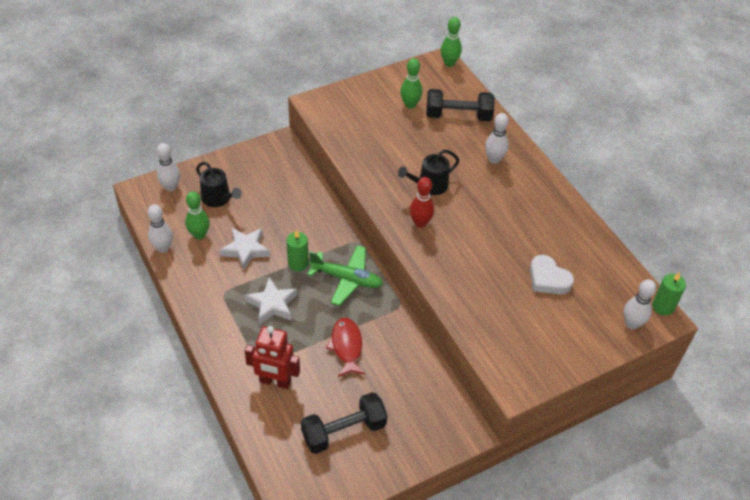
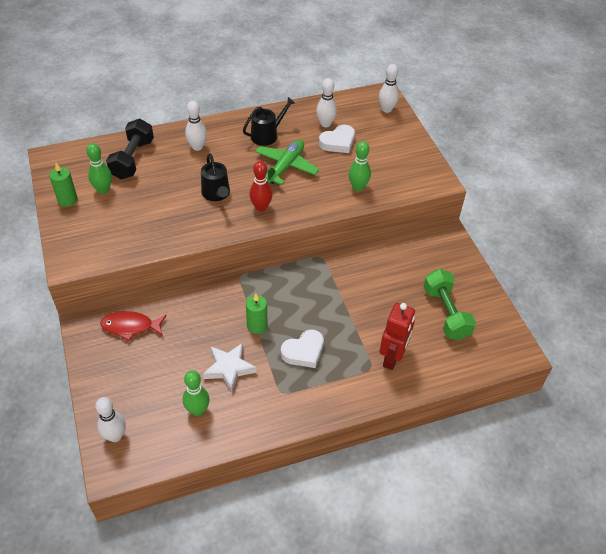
camera: 80 degrees left, 0 degrees up
(163, 248) = (207, 447): white bowling pin -> white bowling pin (325, 124)
(218, 198) = (148, 388): black watering can -> black watering can (267, 135)
(272, 304) = (303, 351): white star -> white heart
(344, 431) = (446, 313): black dumbbell -> green dumbbell
(346, 279) = (284, 290): green plane -> green plane (286, 166)
(346, 346) = (360, 300): red fish -> red fish (130, 326)
(449, 63) = (55, 152): green bowling pin -> green bowling pin (358, 187)
(663, 306) = (373, 91): green candle -> green candle (67, 200)

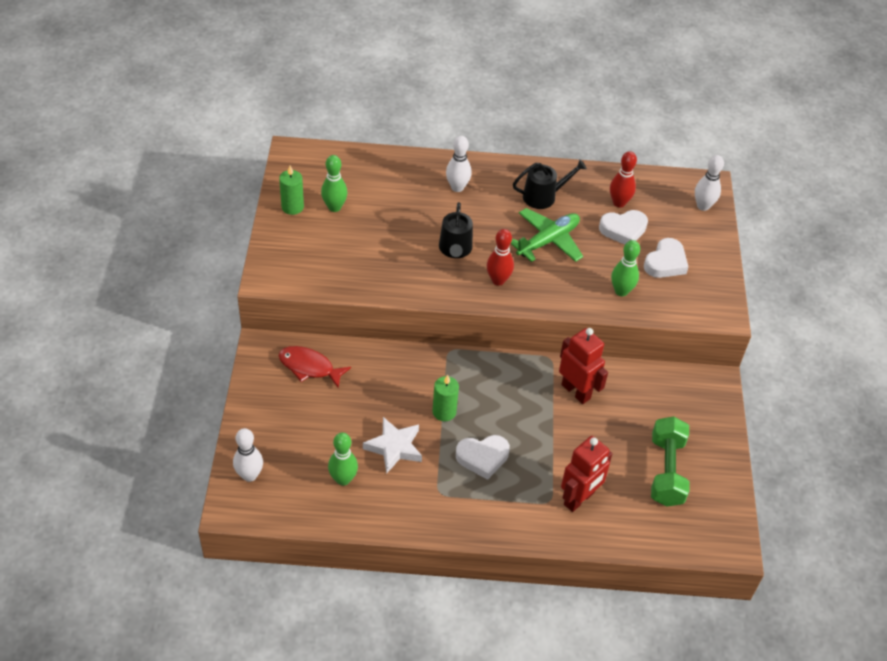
camera: 20 degrees right, 0 degrees up
(132, 159) = (379, 181): black dumbbell -> none
(325, 124) = (619, 203): white bowling pin -> red bowling pin
(351, 275) = (576, 391): none -> red robot
(380, 157) = (665, 262): none -> white heart

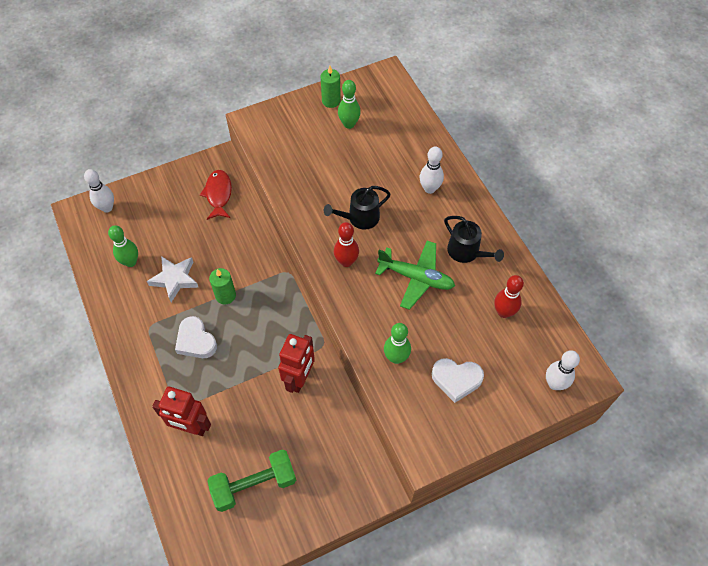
camera: 65 degrees right, 10 degrees up
(623, 230) = (472, 329): white heart -> none

